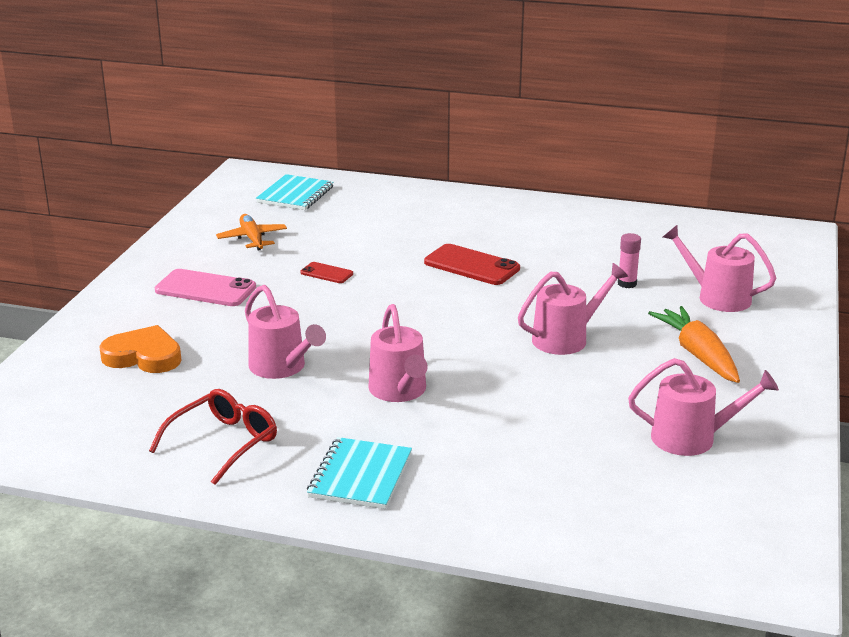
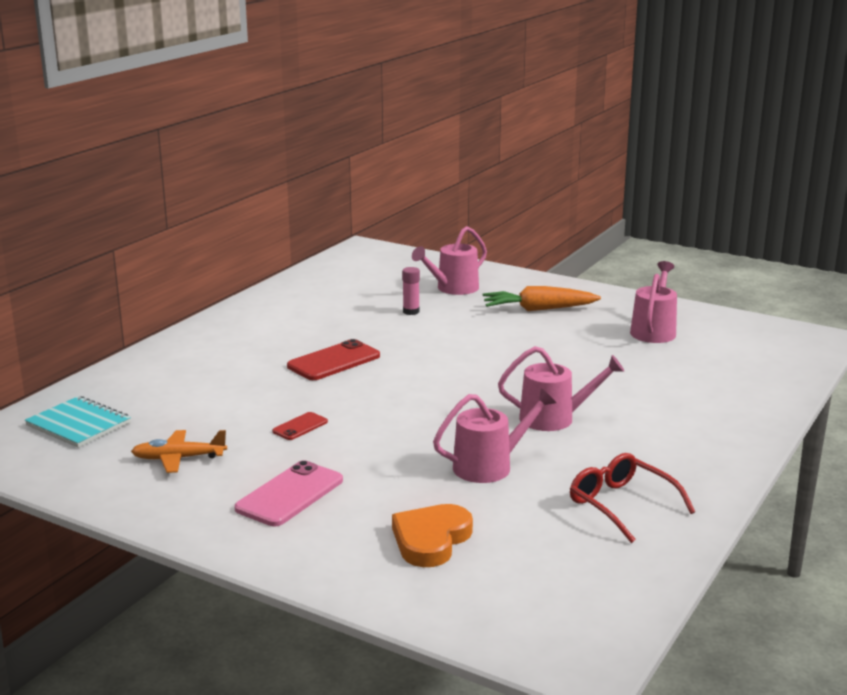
camera: 75 degrees left, 5 degrees down
(360, 476) = (686, 449): turquoise notebook -> none
(566, 338) = (492, 346): pink watering can -> none

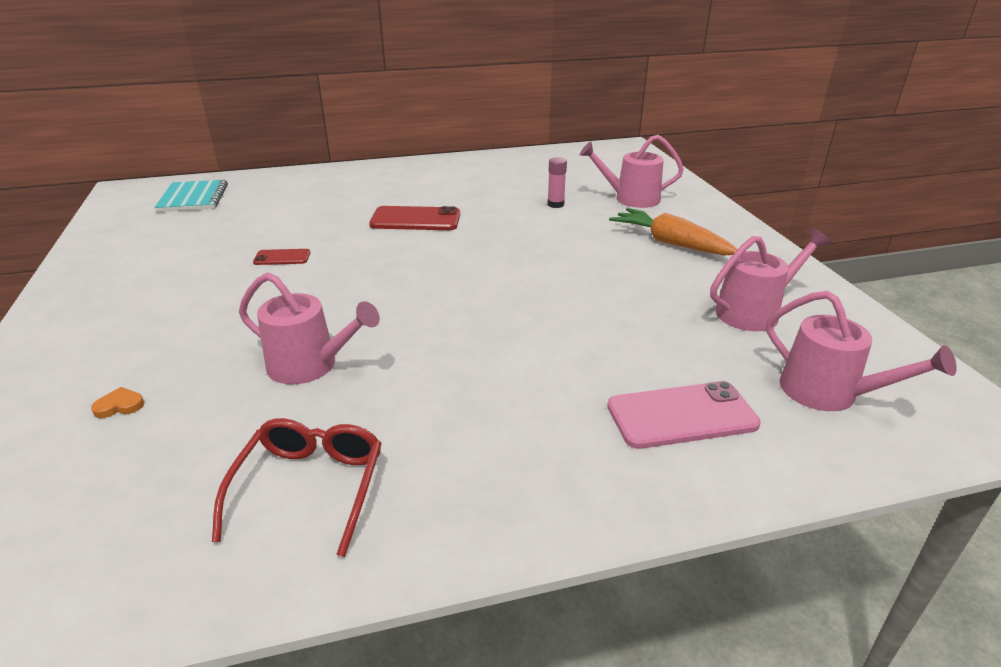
camera: 45 degrees right, 10 degrees up
(179, 458) = (175, 244): orange plane -> none
(290, 494) = (154, 305): pink phone -> pink phone (681, 415)
(431, 540) = (119, 406): orange heart -> orange heart, size x0.42
(554, 418) = (460, 351): pink watering can -> pink watering can (828, 393)

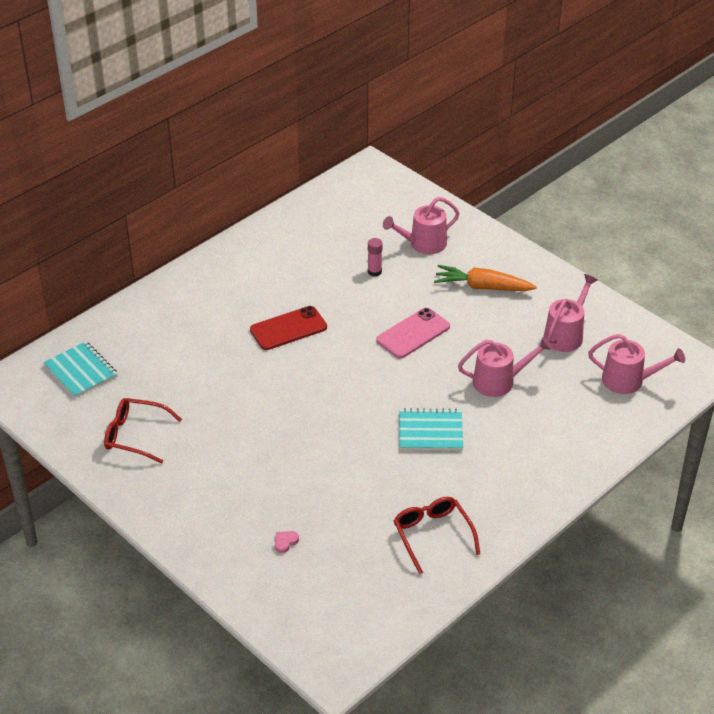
camera: 30 degrees left, 10 degrees up
(119, 406) = (285, 542): orange heart -> pink heart
(155, 251) = (136, 435): none -> red glasses
(282, 257) = (237, 404): red phone -> none
(310, 365) = (357, 475): pink watering can -> pink watering can (499, 381)
(462, 352) = (430, 431): none -> turquoise notebook
(681, 415) = (568, 424): pink phone -> pink phone (413, 333)

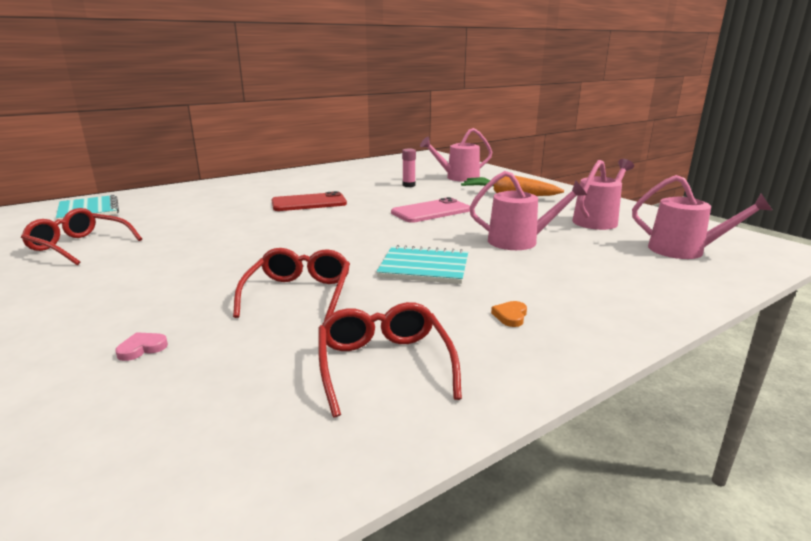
camera: 10 degrees right, 20 degrees down
(352, 477) = (298, 294): none -> red glasses
(499, 482) = (510, 316): none -> orange heart

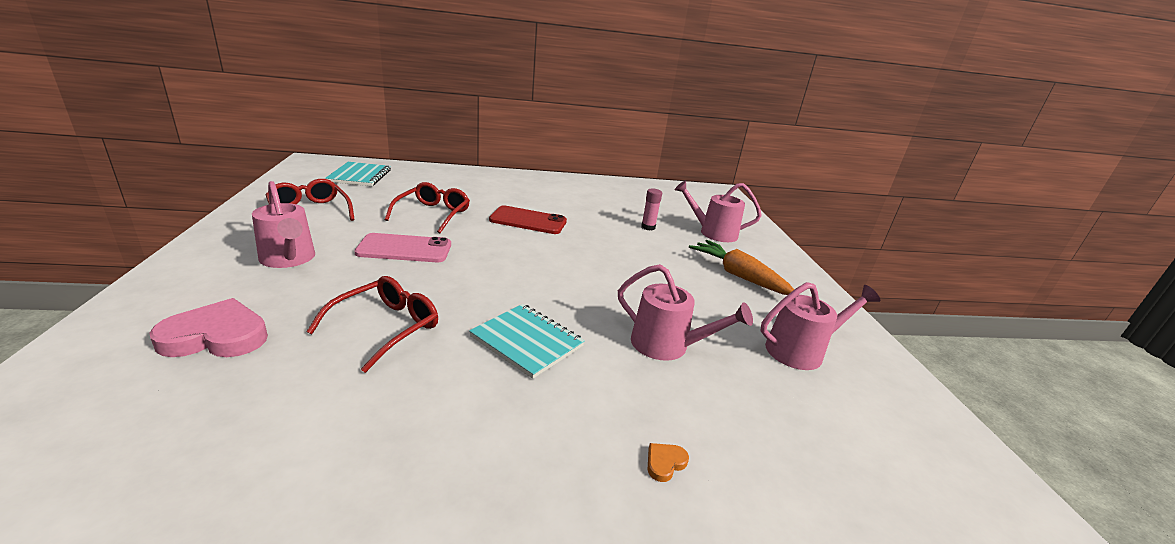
camera: 25 degrees right, 5 degrees up
(142, 348) = (216, 336): pink heart -> pink heart, size x2.37
(384, 365) = (341, 447): red glasses -> red glasses (432, 214)
(431, 211) = (626, 270): pink phone -> pink phone (404, 249)
(510, 316) = (525, 445): orange heart -> orange heart (665, 463)
(683, 250) = (858, 444): pink watering can -> pink watering can (289, 259)

